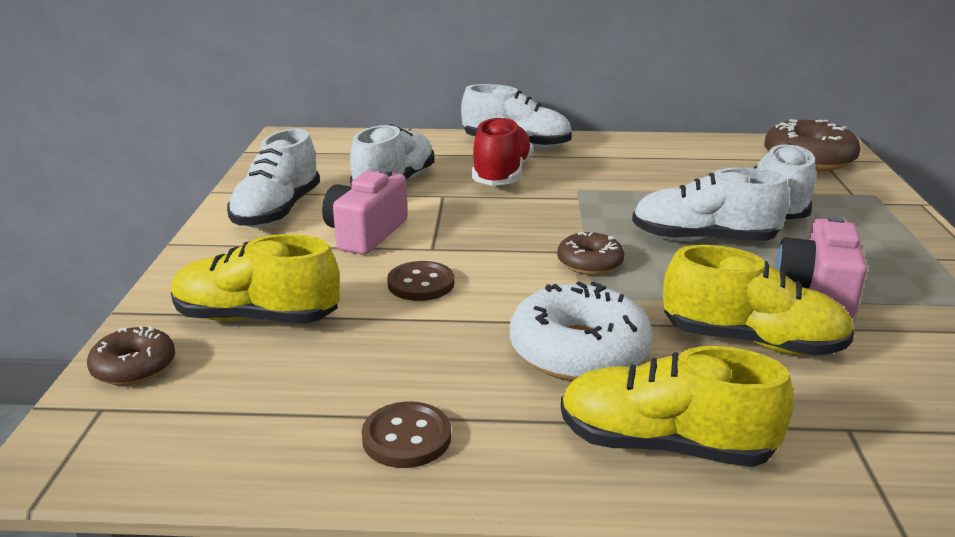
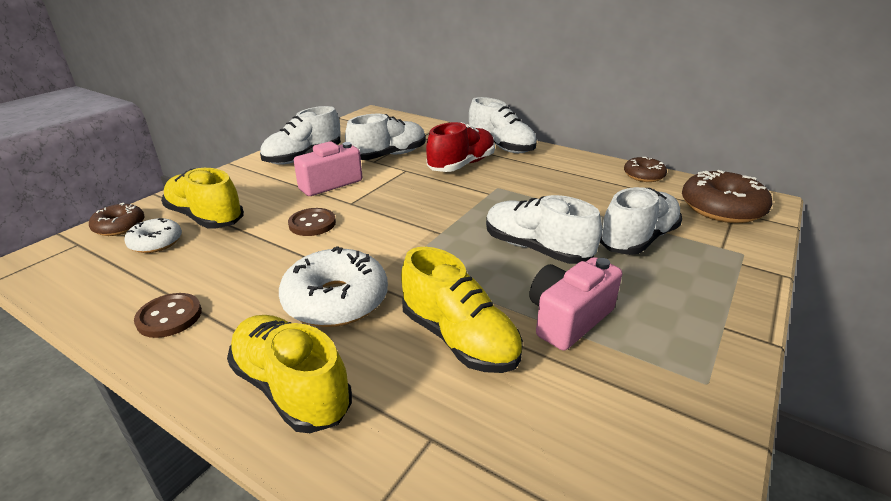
camera: 30 degrees right, 5 degrees up
(233, 368) = (156, 242): none -> white donut
(590, 263) = (430, 242): brown donut -> brown donut (643, 175)

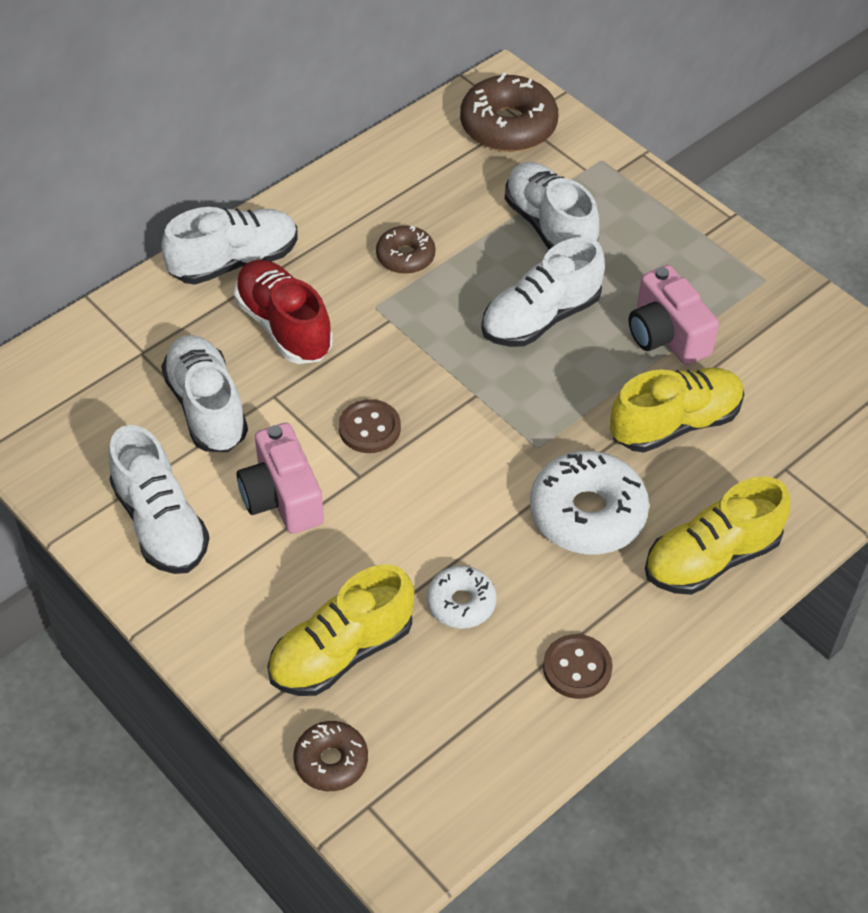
camera: 75 degrees left, 20 degrees up
(156, 242) = (397, 706): white donut -> white donut (461, 603)
(312, 224) = (406, 525): brown button -> brown button (369, 428)
(643, 175) = (400, 151): brown donut -> brown donut (405, 257)

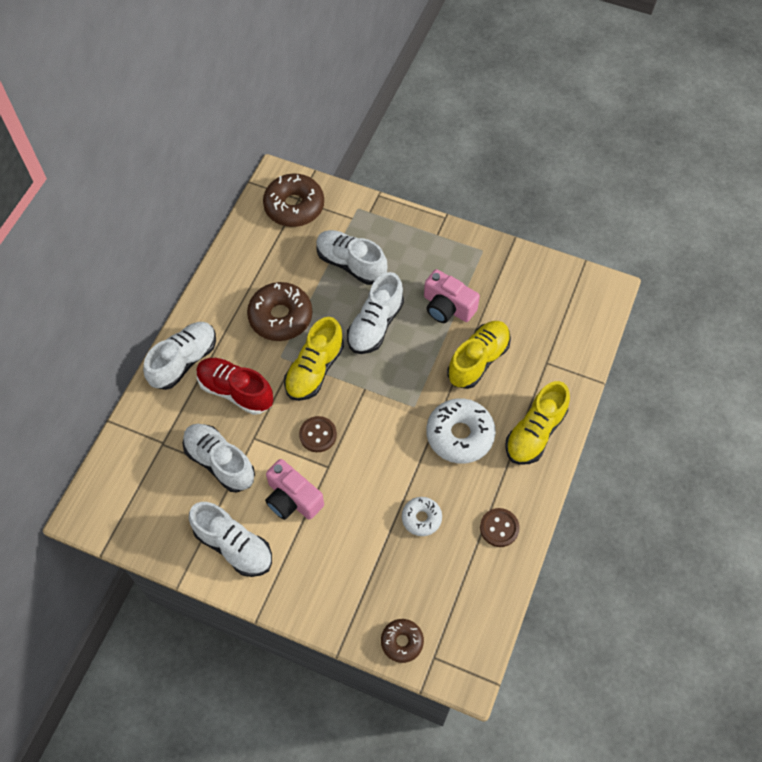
camera: 25 degrees left, 10 degrees up
(341, 652) = (374, 576): yellow shoe -> yellow shoe (314, 369)
(405, 257) = (280, 317): brown donut -> brown donut, size x1.76

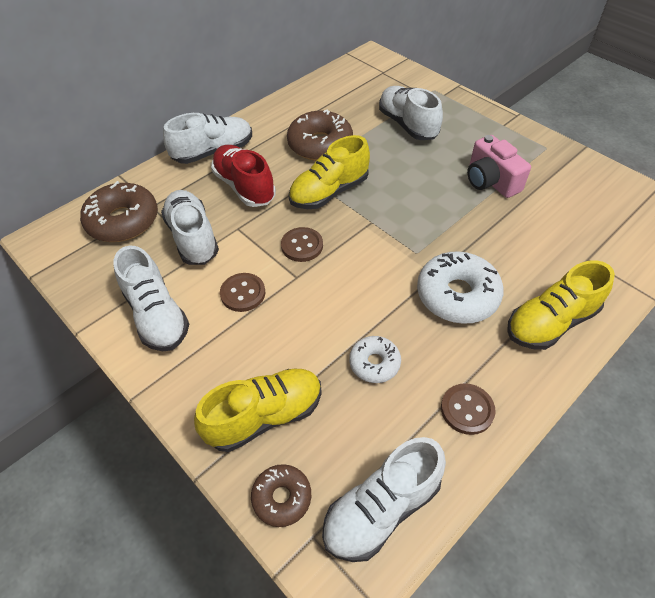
camera: 25 degrees right, 10 degrees down
(292, 499) = (243, 293): pink camera -> brown button
(294, 206) = (376, 75): brown donut -> brown donut (123, 221)
(375, 325) = (408, 175): white shoe -> white shoe (381, 508)
(478, 360) = (506, 234): yellow shoe -> yellow shoe (265, 416)

